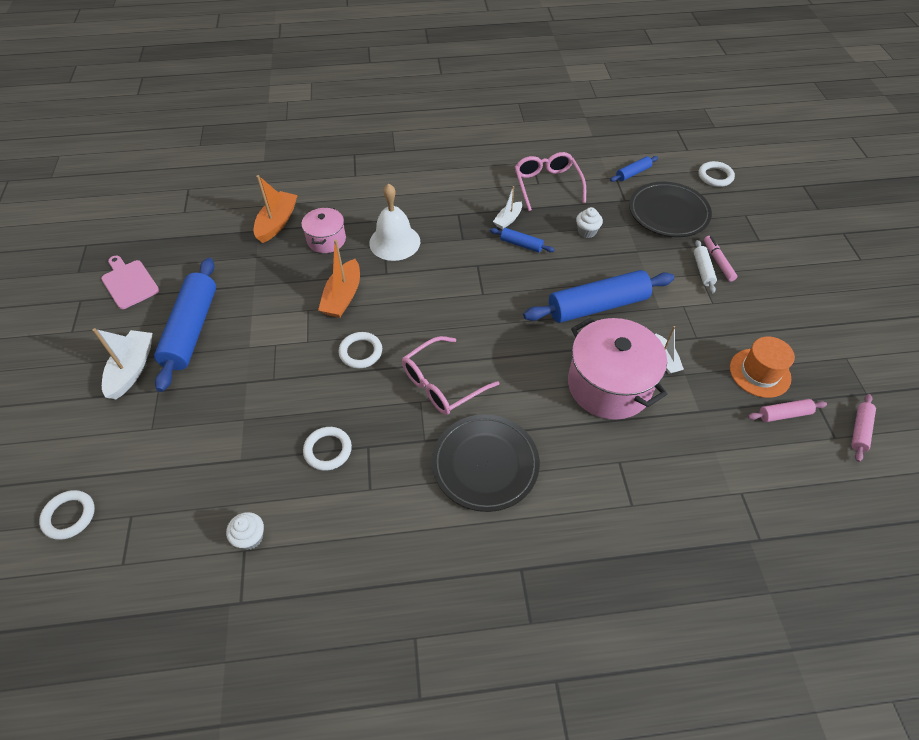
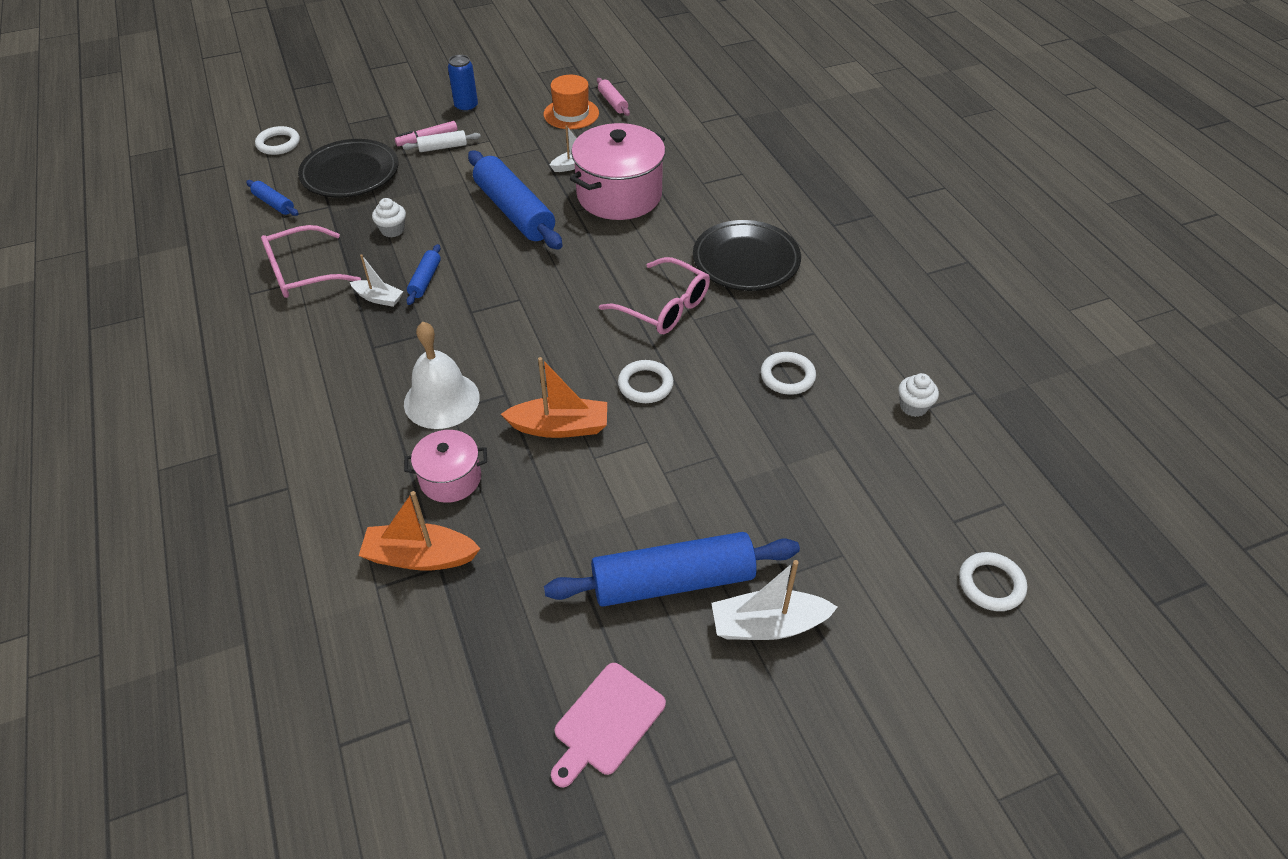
camera: 105 degrees left, 5 degrees down
(773, 293) = (466, 107): none -> blue can
(859, 430) = (614, 69): pink rolling pin -> none

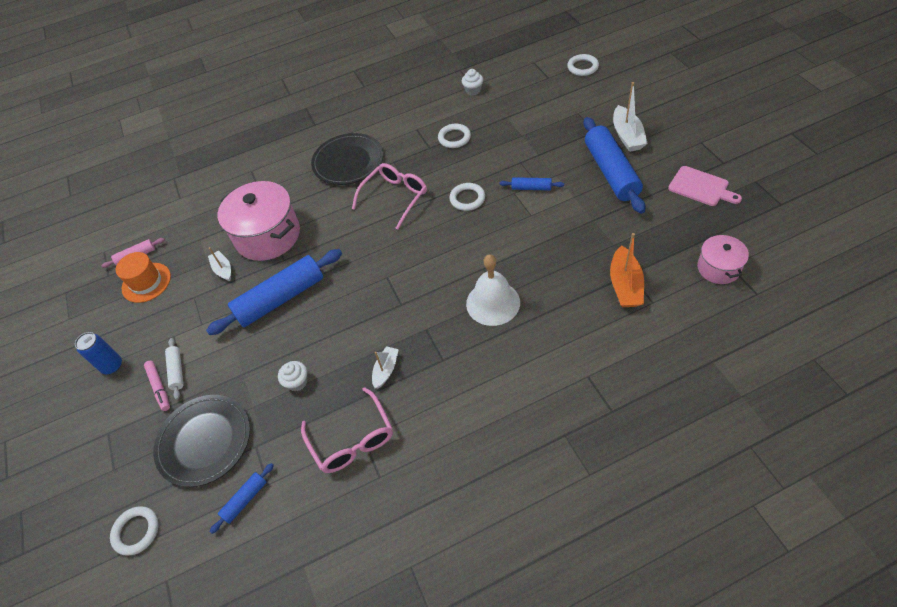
camera: 85 degrees left, 5 degrees up
(425, 280) = (364, 342): blue rolling pin -> blue rolling pin (531, 188)
(450, 478) = (561, 283): pink pot -> pink pot (718, 268)
(560, 427) = (509, 235): orange boat -> none

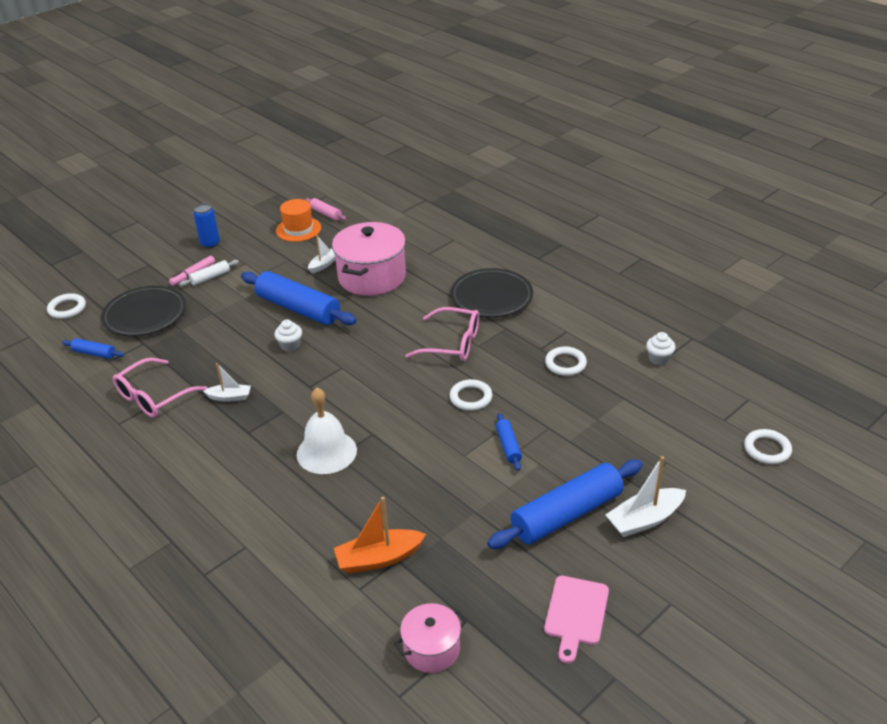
camera: 65 degrees right, 15 degrees down
(297, 382) = (209, 347): white cupcake -> white cupcake (290, 345)

